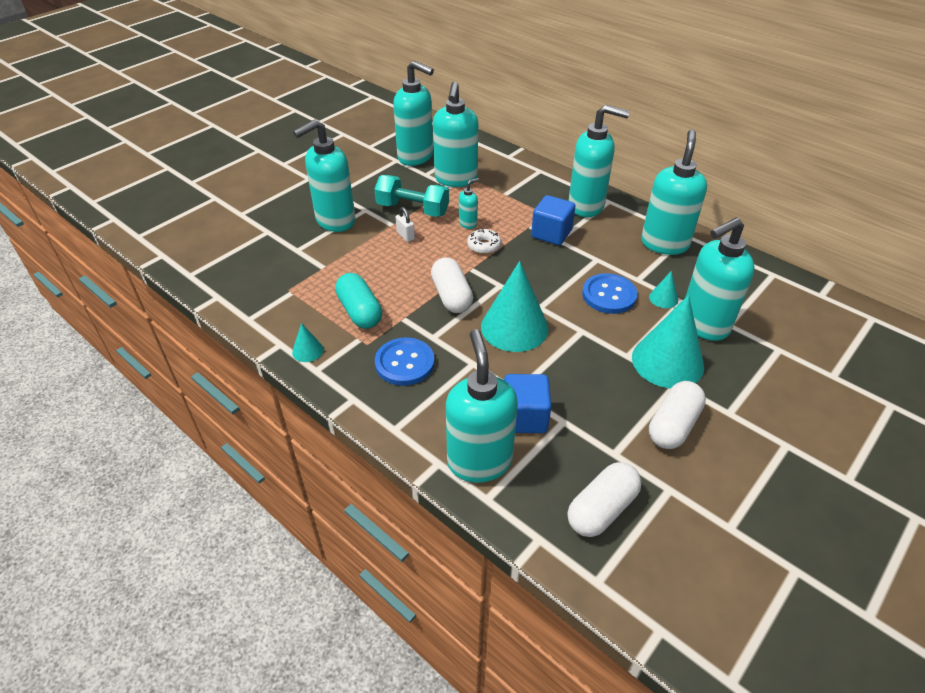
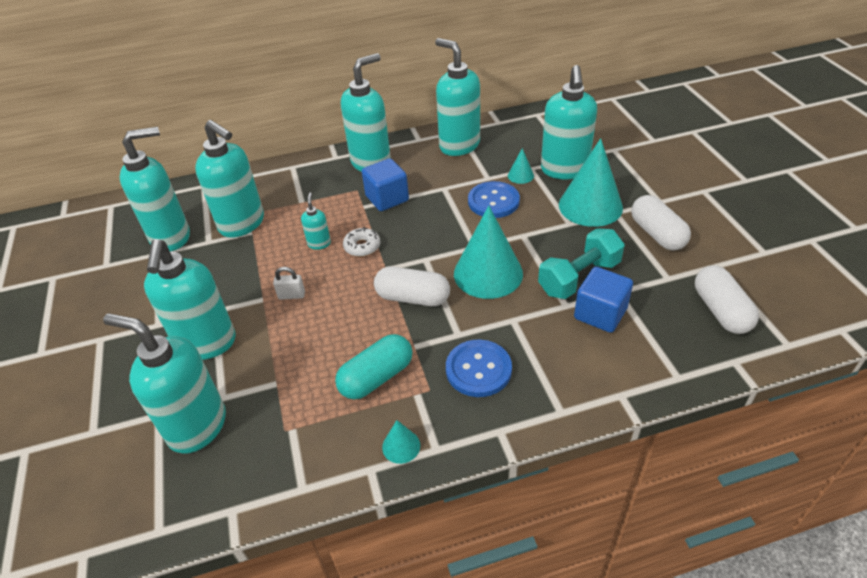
camera: 55 degrees left, 0 degrees up
(360, 311) = (376, 377): turquoise capsule -> turquoise capsule turned 45 degrees counterclockwise
(412, 209) = (255, 273): turquoise dumbbell -> turquoise dumbbell (579, 277)
(479, 461) = (634, 365): turquoise soap dispenser -> turquoise soap dispenser (197, 426)

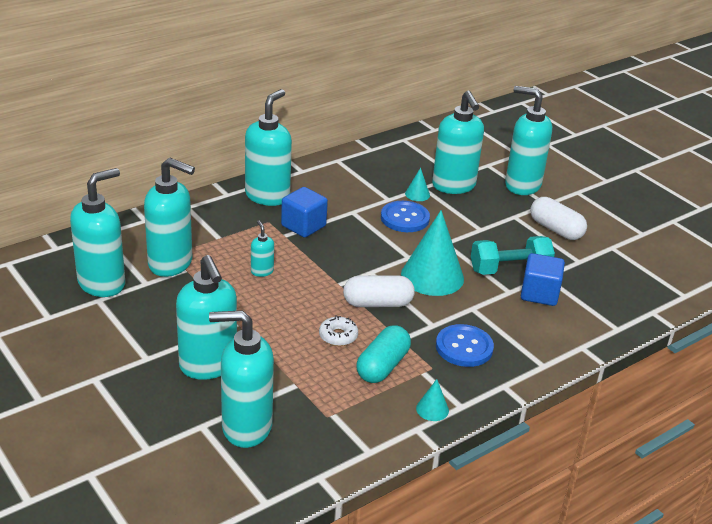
camera: 25 degrees left, 10 degrees down
(291, 295) = (264, 317): white padlock -> none
(362, 246) = (305, 269): white donut -> white donut (338, 336)
(459, 145) = (345, 173): turquoise soap dispenser -> turquoise soap dispenser (522, 185)
(579, 277) = (509, 269): turquoise dumbbell -> turquoise dumbbell turned 45 degrees clockwise
(590, 206) = (491, 213): turquoise cone -> none
(720, 311) = (628, 279): white capsule -> none

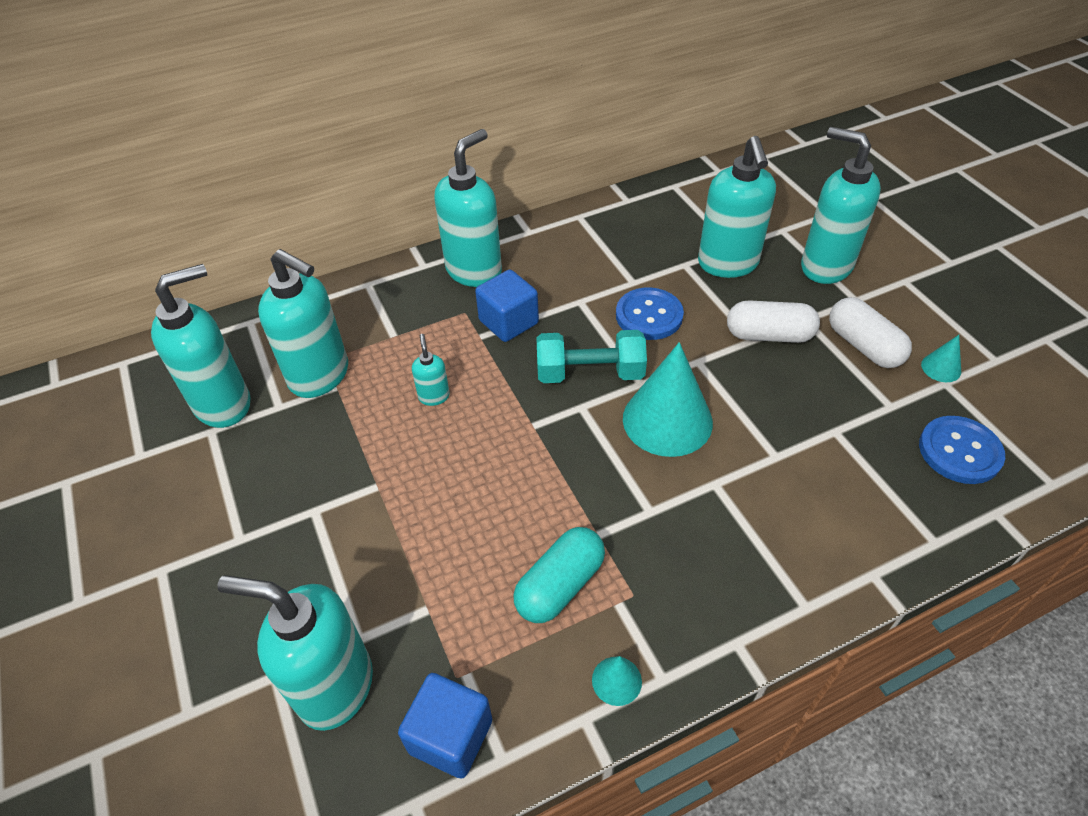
camera: 15 degrees right, 15 degrees up
(208, 366) = (316, 561): turquoise soap dispenser -> none
(338, 336) = (509, 521): white donut -> none
(377, 303) = (579, 464): white capsule -> white capsule (769, 335)
(417, 194) = (674, 276): turquoise cone -> turquoise cone (941, 368)
(464, 347) = (689, 559): blue button -> blue button (959, 451)
(509, 269) = (782, 415): turquoise dumbbell -> turquoise dumbbell (590, 373)
(539, 294) = (821, 464): blue cube -> blue cube (450, 736)

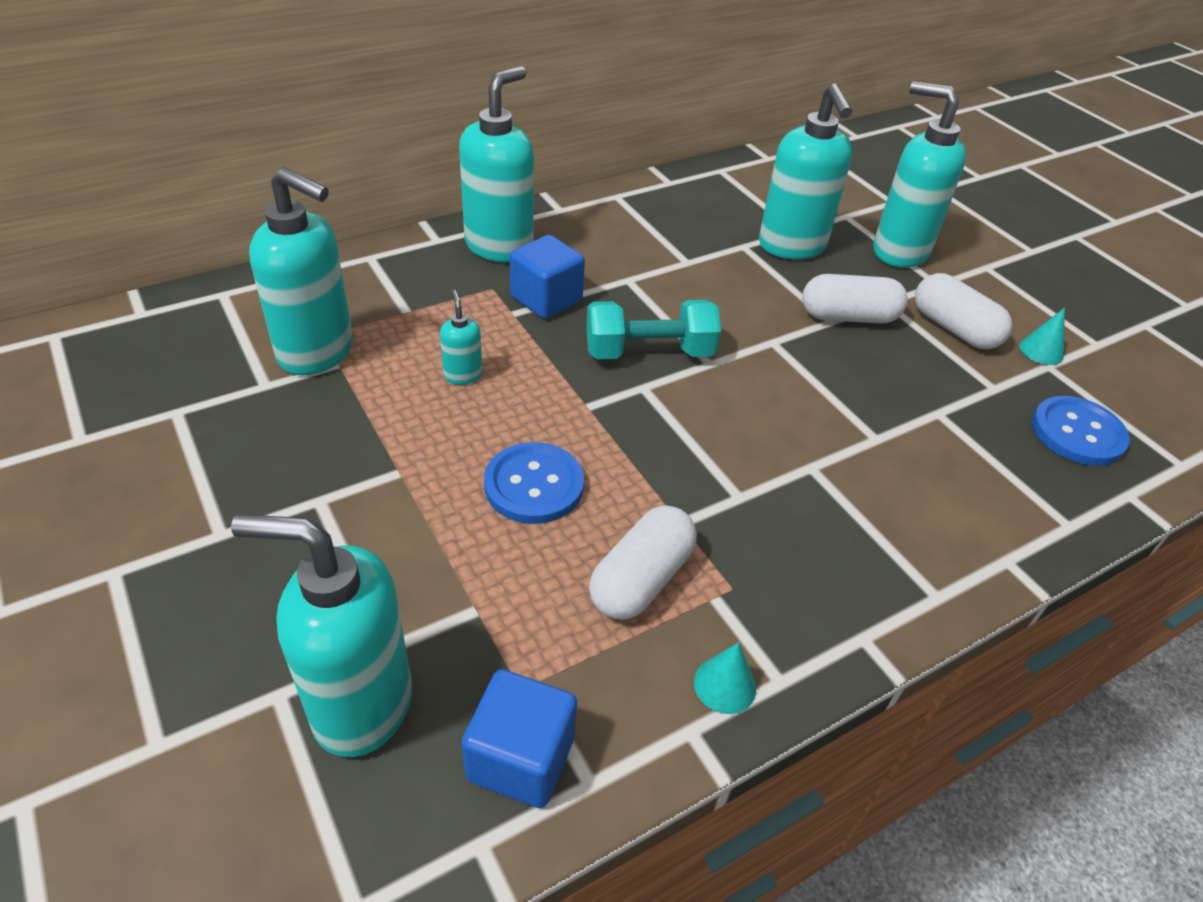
camera: 10 degrees left, 5 degrees down
(224, 404) = (192, 382): turquoise soap dispenser -> none
(560, 585) = (641, 579): turquoise capsule -> white capsule
(649, 315) = (710, 295): blue button -> blue button (534, 485)
(667, 420) = (746, 401): turquoise cone -> none

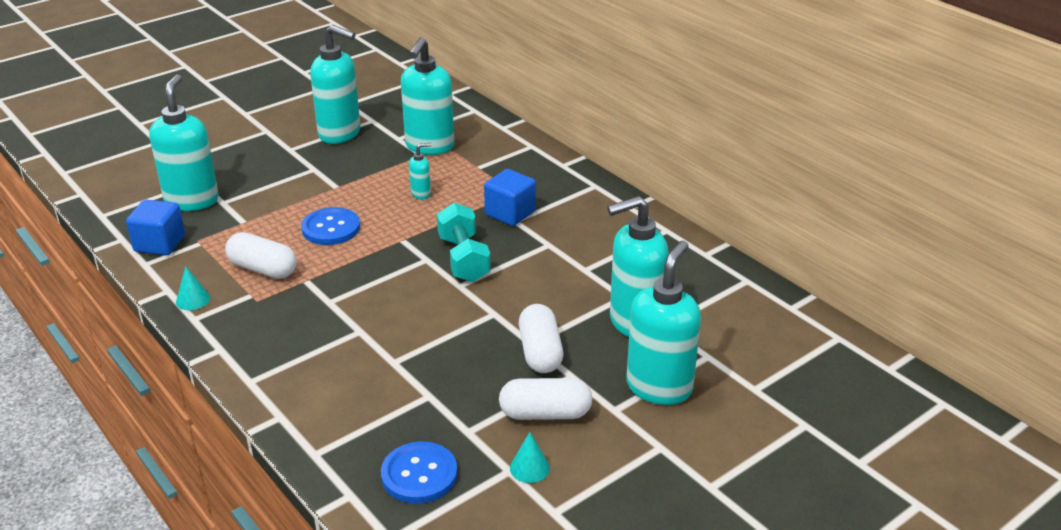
camera: 85 degrees right, 10 degrees down
(499, 246) = (566, 188): turquoise soap dispenser -> turquoise soap dispenser (340, 134)
(954, 328) = (545, 414): white capsule -> white capsule turned 45 degrees clockwise

